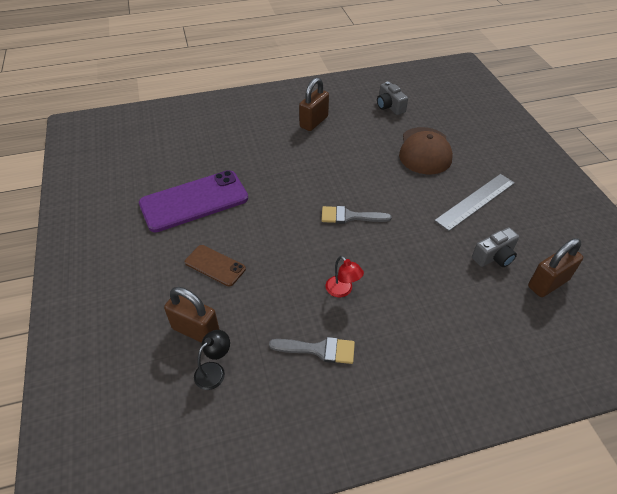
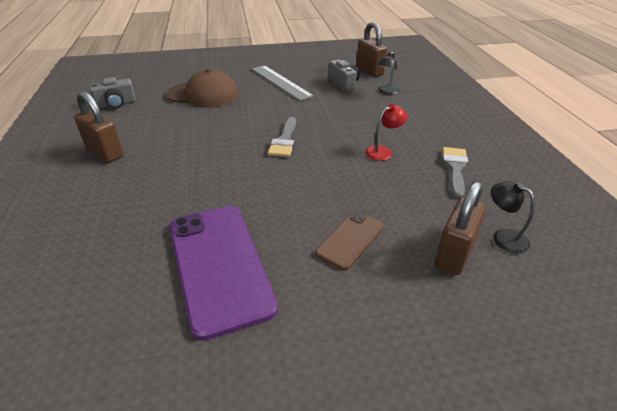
camera: 85 degrees left, 10 degrees down
(487, 299) = (386, 91): none -> black lamp

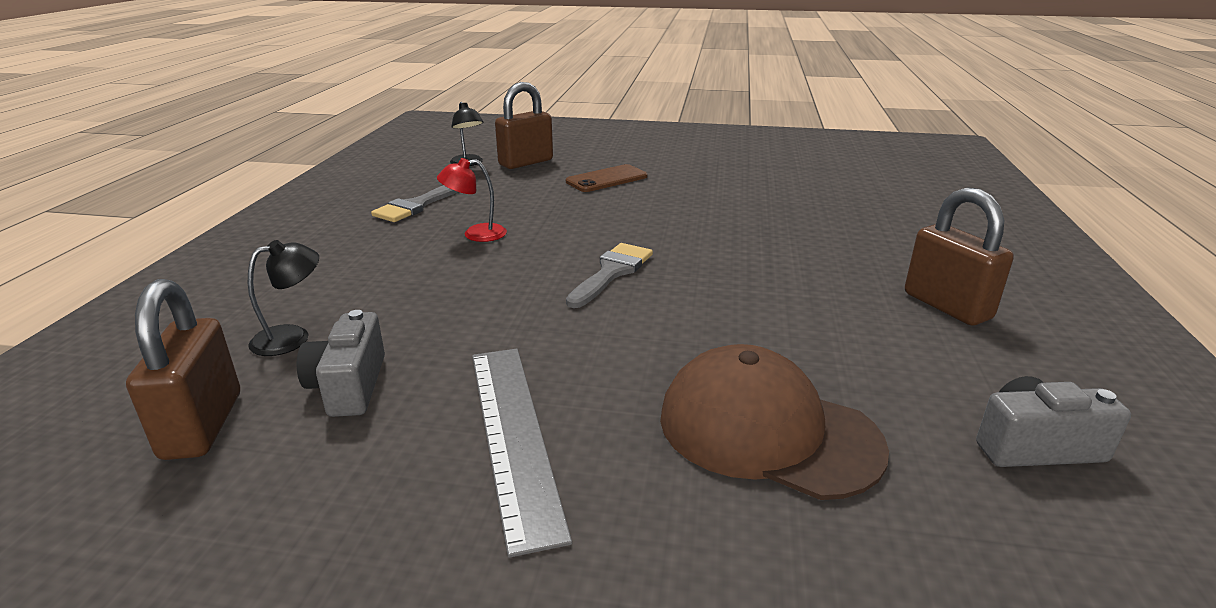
camera: 160 degrees left, 10 degrees down
(219, 265) = (739, 183): purple phone -> none

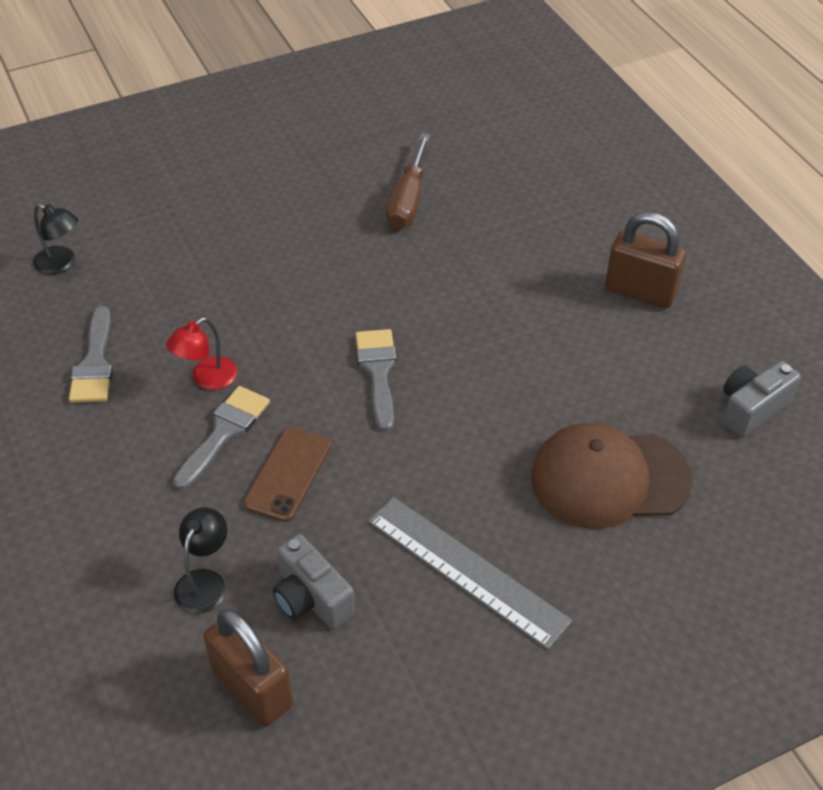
camera: 35 degrees left, 20 degrees up
(444, 263) = (224, 432): none -> grey brush
(526, 162) = (124, 234): brown padlock -> none
(606, 179) = (241, 229): brown phone -> brown phone (288, 474)
(757, 197) = (408, 200): none -> brown screwdriver

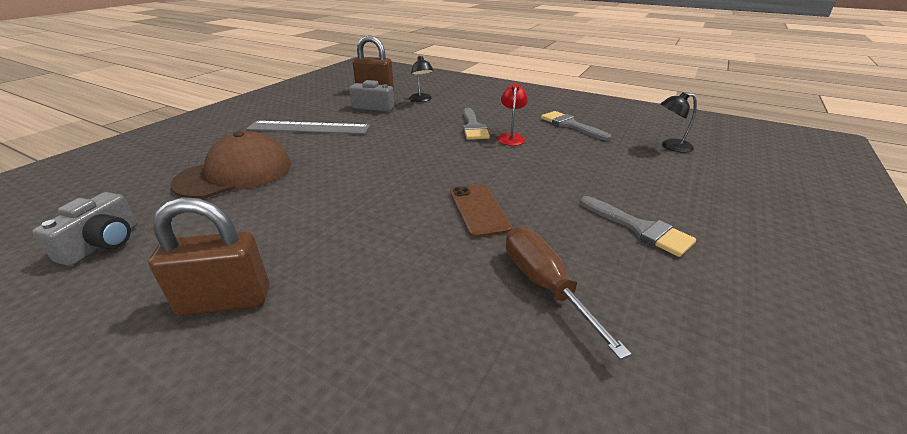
camera: 145 degrees right, 15 degrees down
(288, 474) = (425, 126): brown phone -> brown phone (479, 210)
(378, 372) = (423, 168): grey brush -> grey brush (639, 228)

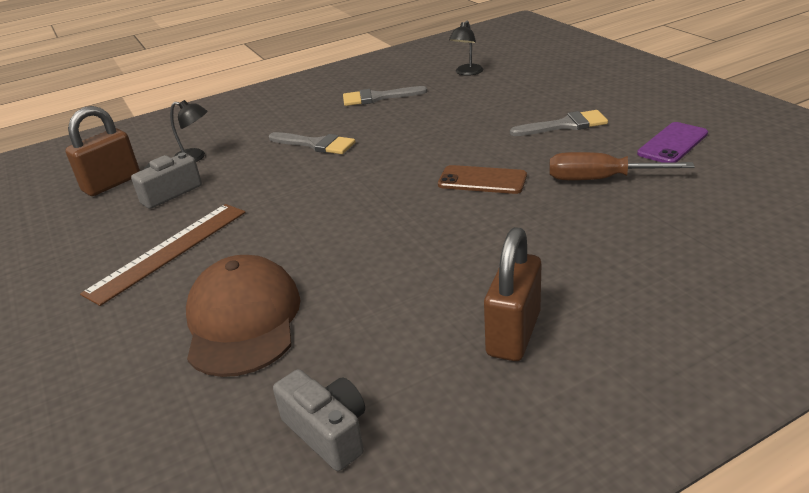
camera: 55 degrees left, 0 degrees up
(308, 128) = (168, 251): grey ruler -> brown ruler
(511, 137) = (365, 131): red lamp -> none
(698, 329) = (672, 144): none -> purple phone

